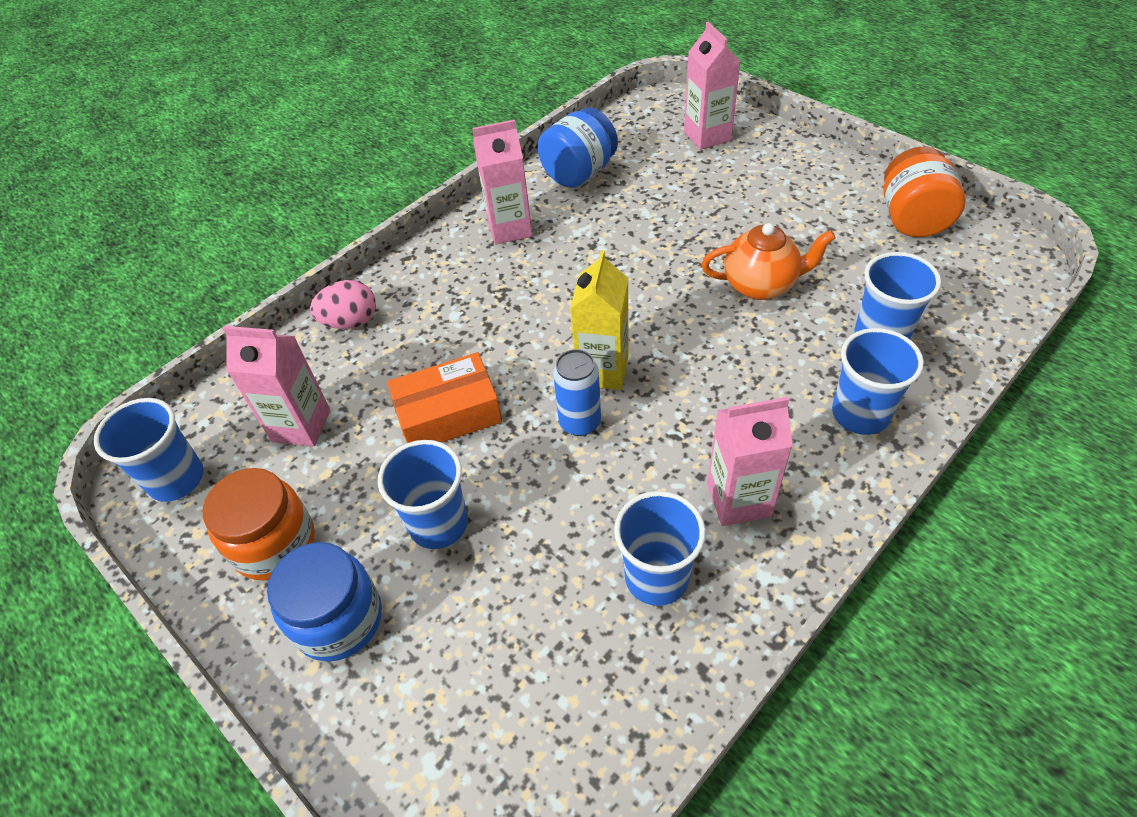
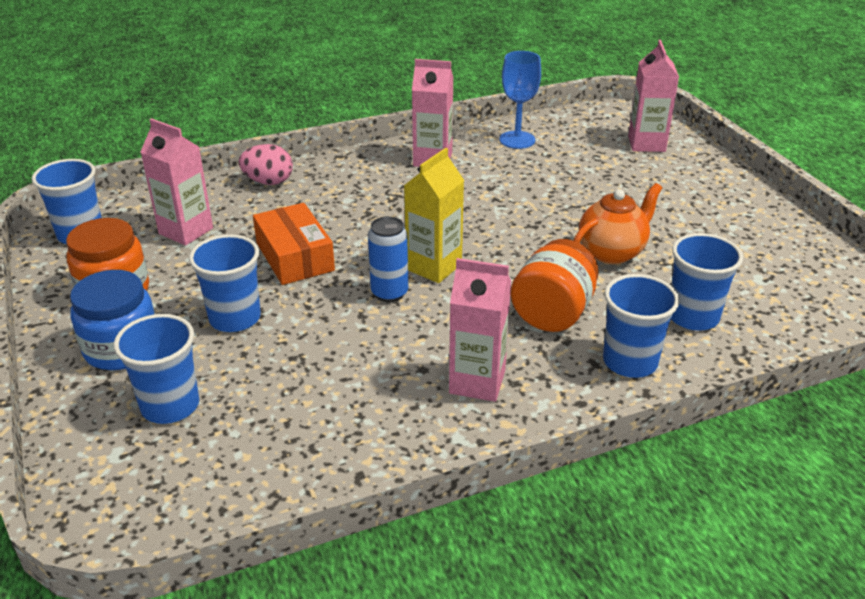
camera: 20 degrees right, 15 degrees down
(448, 414) = (295, 256): orange box -> orange box turned 60 degrees clockwise
(579, 173) = (517, 140): blue jar -> blue goblet
(656, 577) = (370, 406): blue cup -> blue cup (170, 406)
(761, 285) = (612, 252): orange teapot -> orange teapot turned 60 degrees counterclockwise
(912, 219) = (791, 247): orange jar -> orange jar (553, 313)

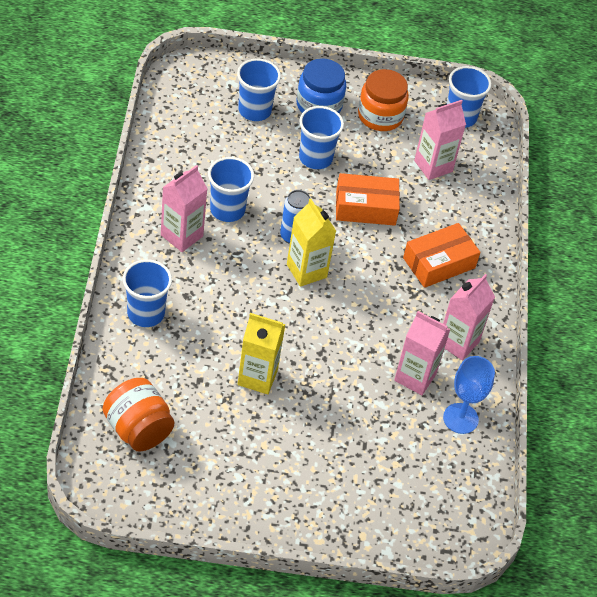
camera: 110 degrees right, 15 degrees up
(268, 182) = (479, 230): pink egg -> none
(338, 192) = (439, 263): none -> orange box
(553, 313) = (216, 304): orange jar -> orange jar (138, 429)
(612, 252) = (257, 377): orange teapot -> yellow carton
(646, 144) = (399, 511): pink carton -> pink carton (415, 377)
(693, 317) = (160, 373): blue cup -> blue cup (227, 210)

